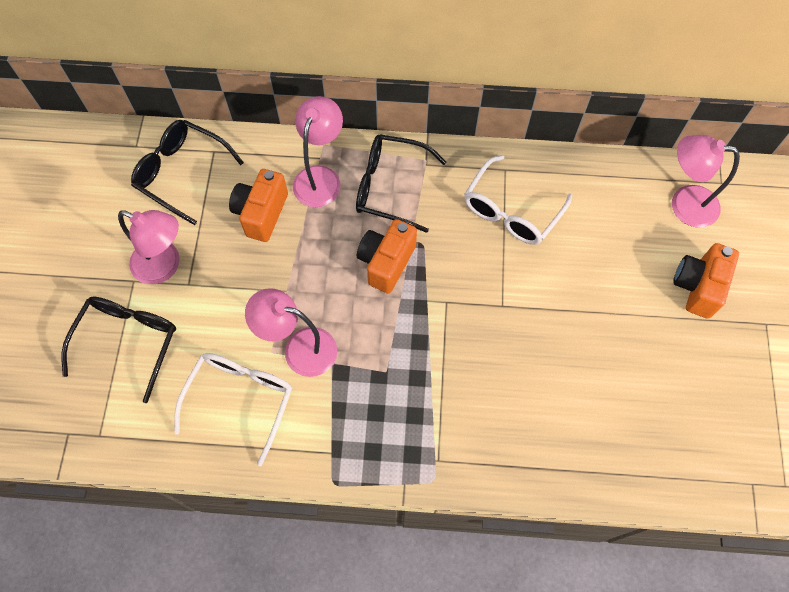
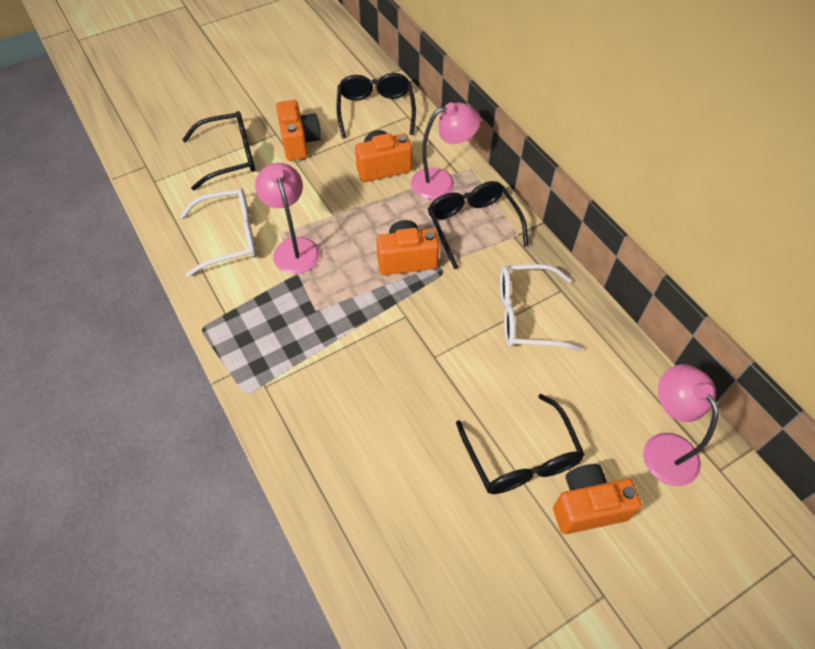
camera: 55 degrees right, 10 degrees down
(165, 266) = (299, 142): pink lamp -> orange camera
(633, 303) = (521, 458): none -> black glasses

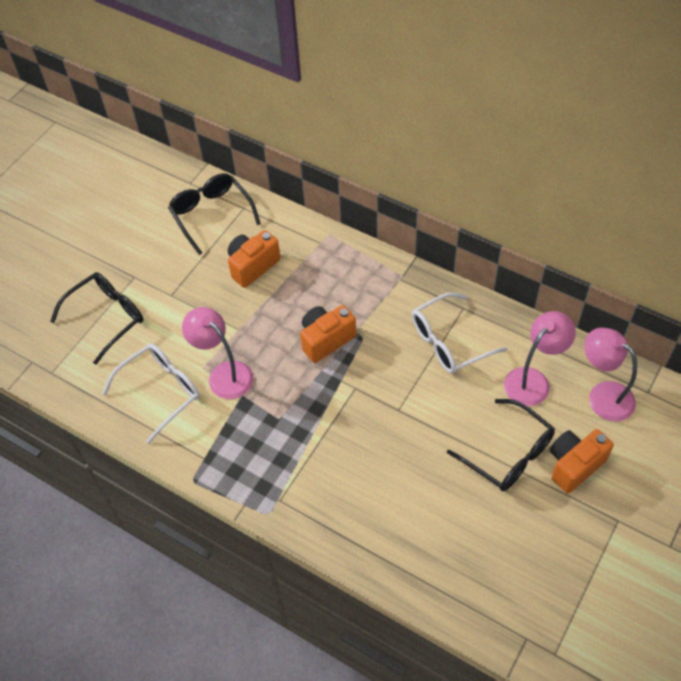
camera: 25 degrees left, 0 degrees up
(299, 142) = (162, 275): orange camera -> none
(442, 182) = (312, 257): pink lamp -> pink lamp (533, 380)
(472, 225) = (361, 285): black glasses -> none

